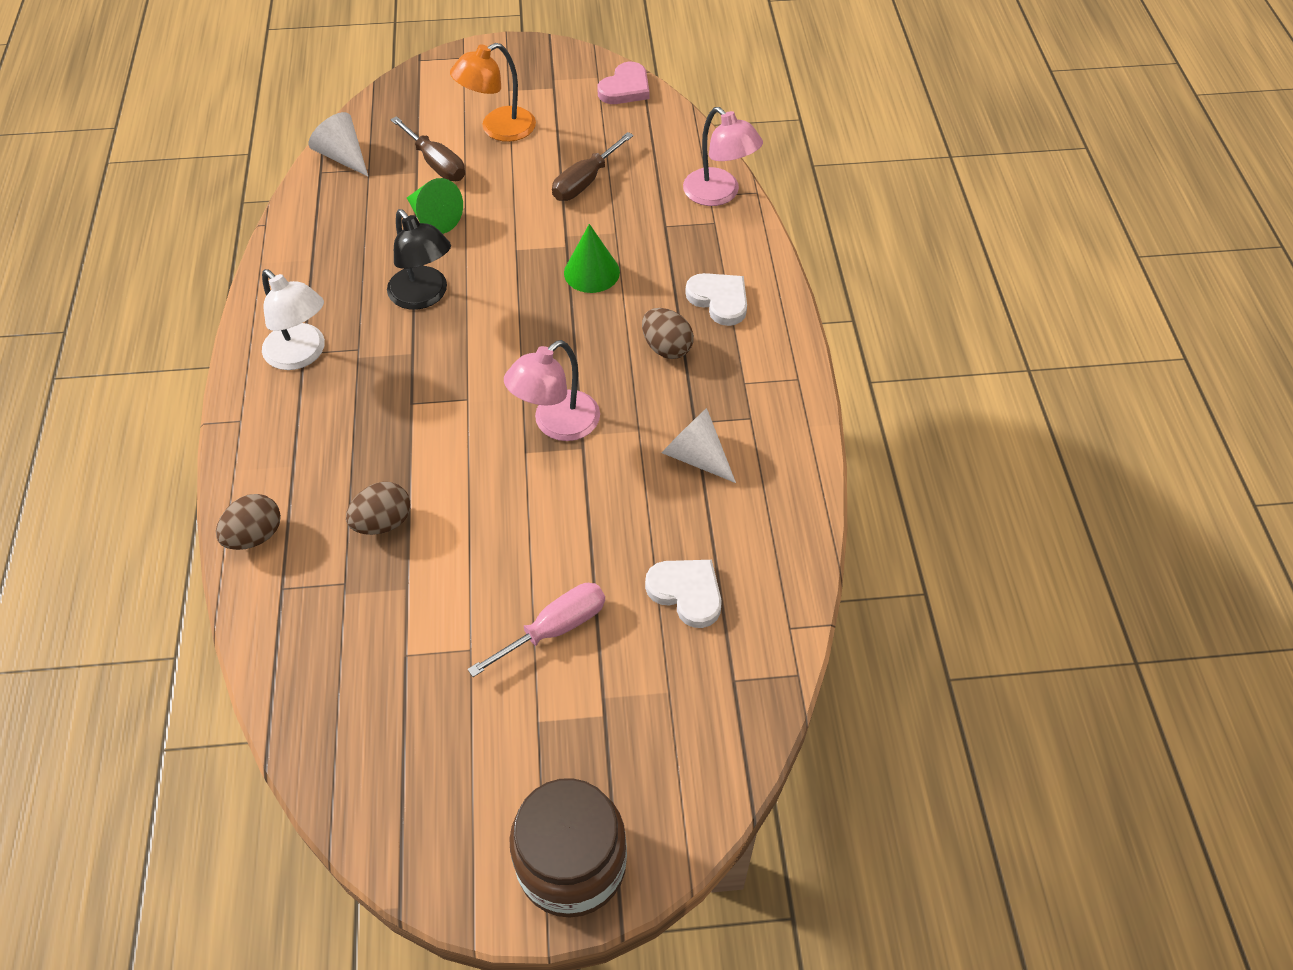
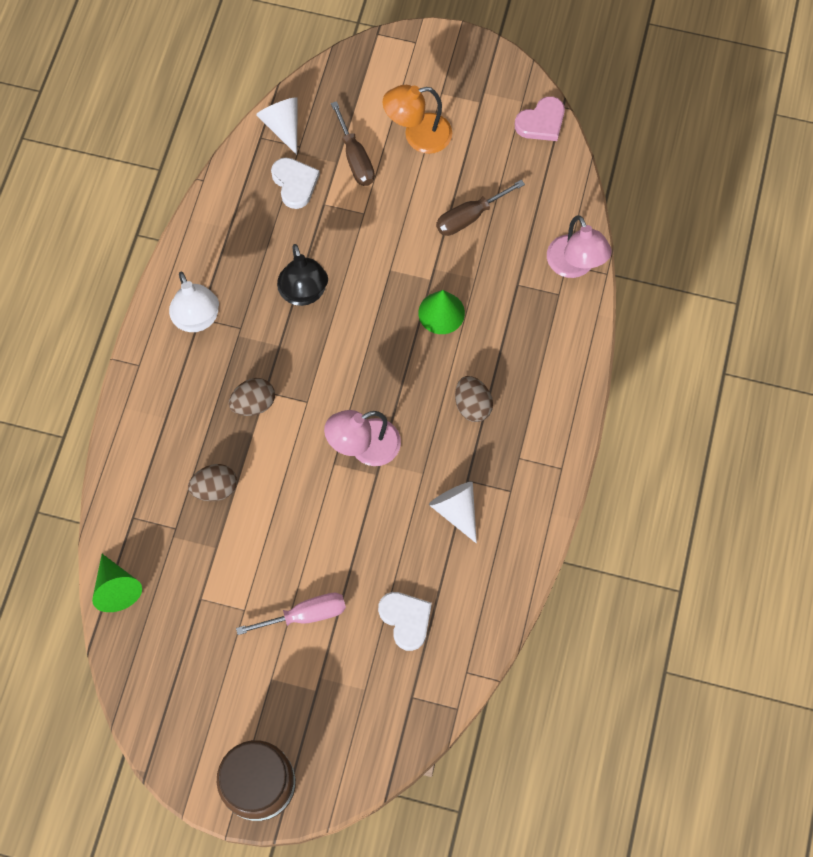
camera: 20 degrees right, 15 degrees up
(255, 536) = (125, 468): brown egg -> brown egg (254, 403)
(434, 218) = (336, 216): green cone -> green cone (117, 588)
(719, 300) = (531, 373): white heart -> white heart (295, 183)

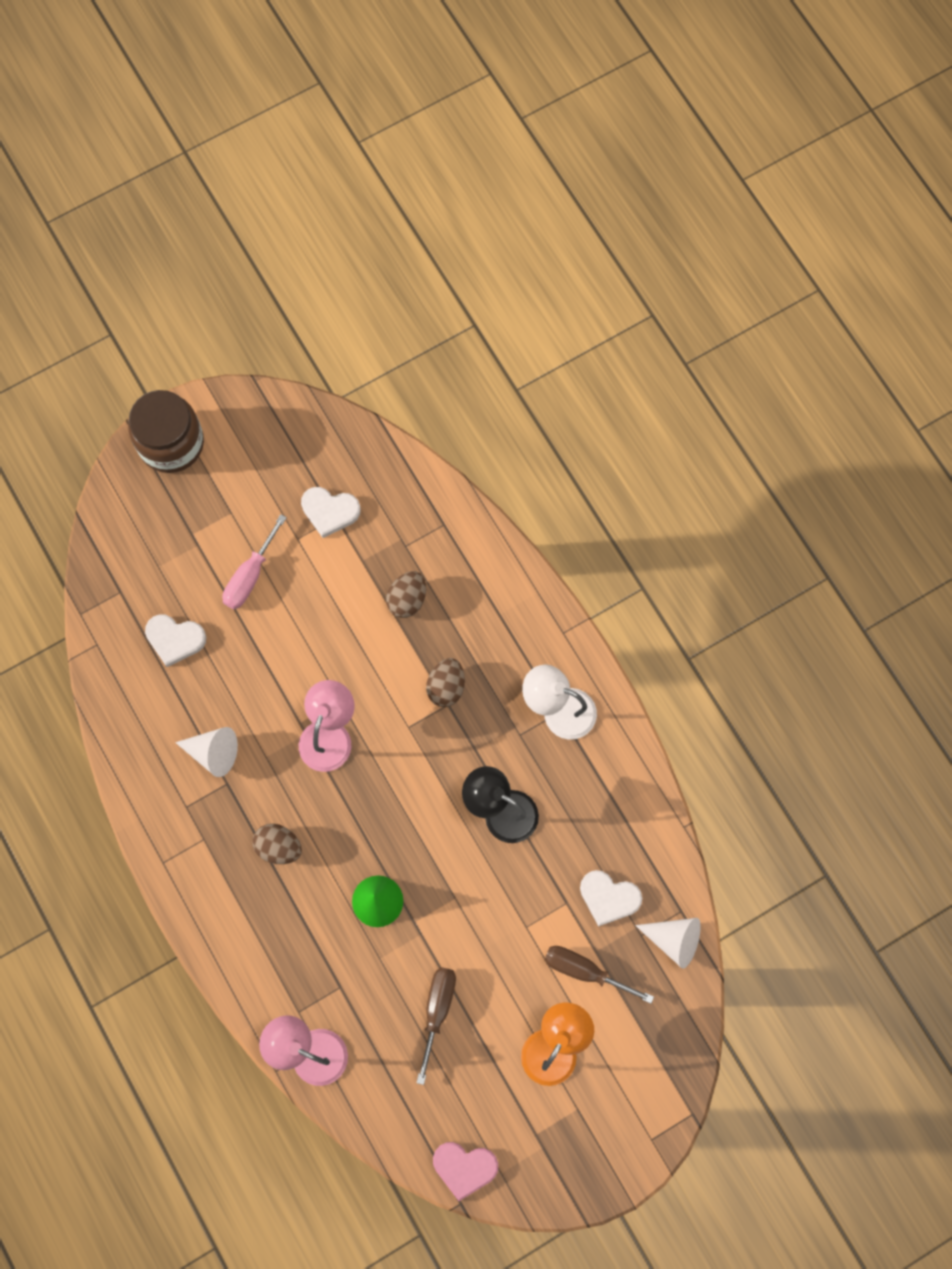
camera: 135 degrees right, 5 degrees up
(117, 588) = (401, 469): green cone -> none
(200, 607) = (330, 511): none -> white heart
(541, 122) = (464, 1167): pink heart -> pink heart turned 90 degrees counterclockwise

